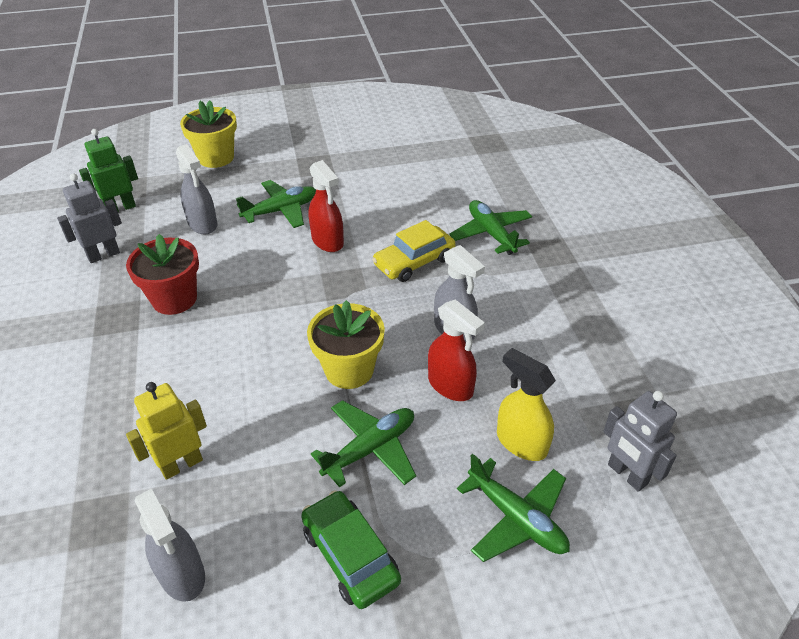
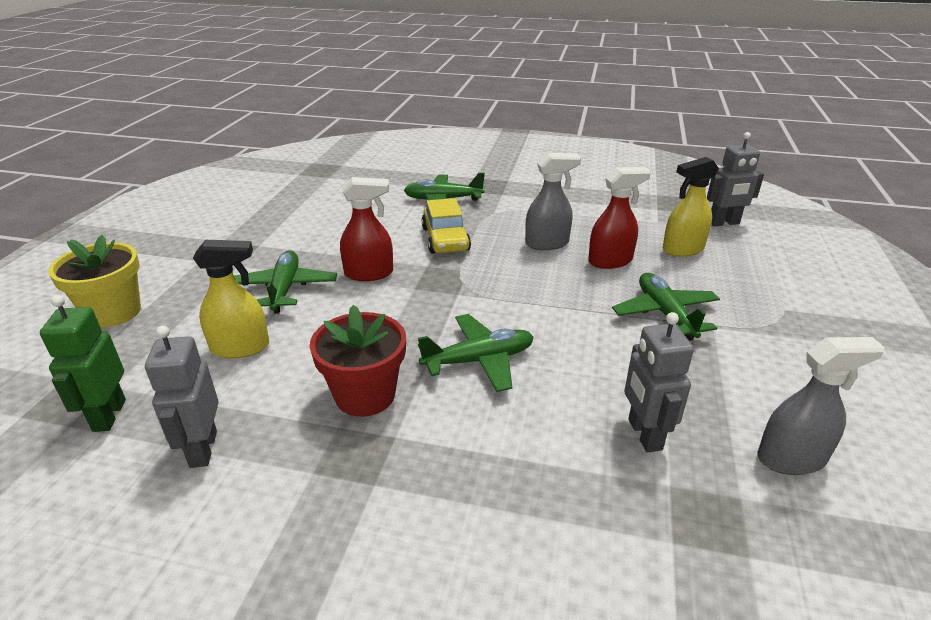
camera: 65 degrees left, 10 degrees down
(181, 464) = (644, 434): yellow robot -> grey robot
(203, 224) = (241, 347): grey spray bottle -> yellow spray bottle
(349, 370) = (564, 303): yellow flower pot -> none
(350, 555) = (779, 350): green car -> none
(516, 518) = (753, 270): green plane -> green plane (479, 360)

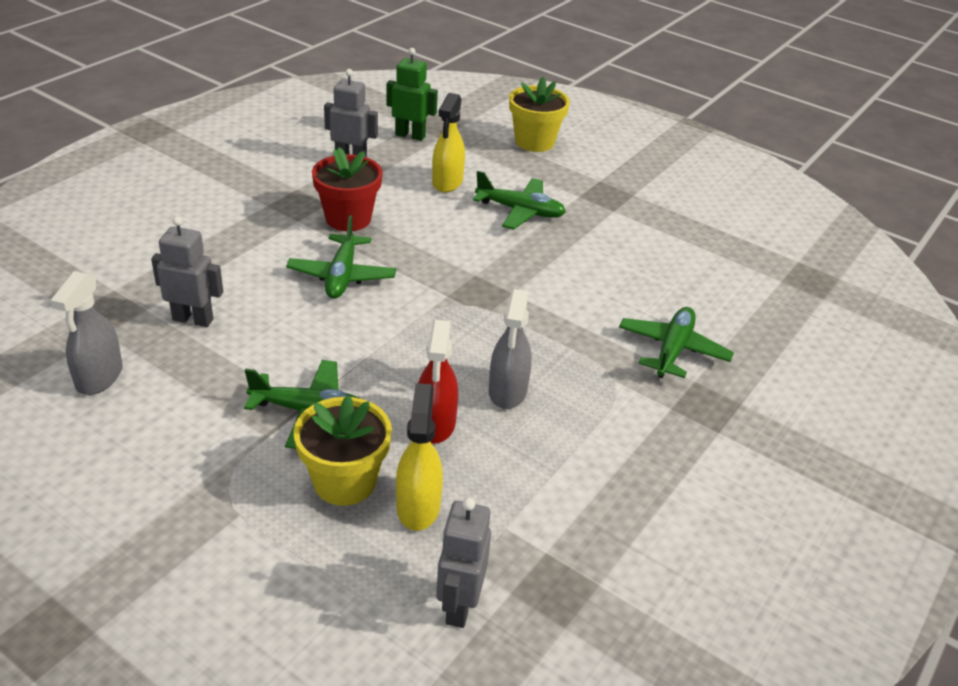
camera: 110 degrees right, 5 degrees up
(369, 273) = (519, 257): red spray bottle -> none
(445, 239) = (563, 320): yellow car -> none
(702, 279) = (344, 482): none -> yellow flower pot

